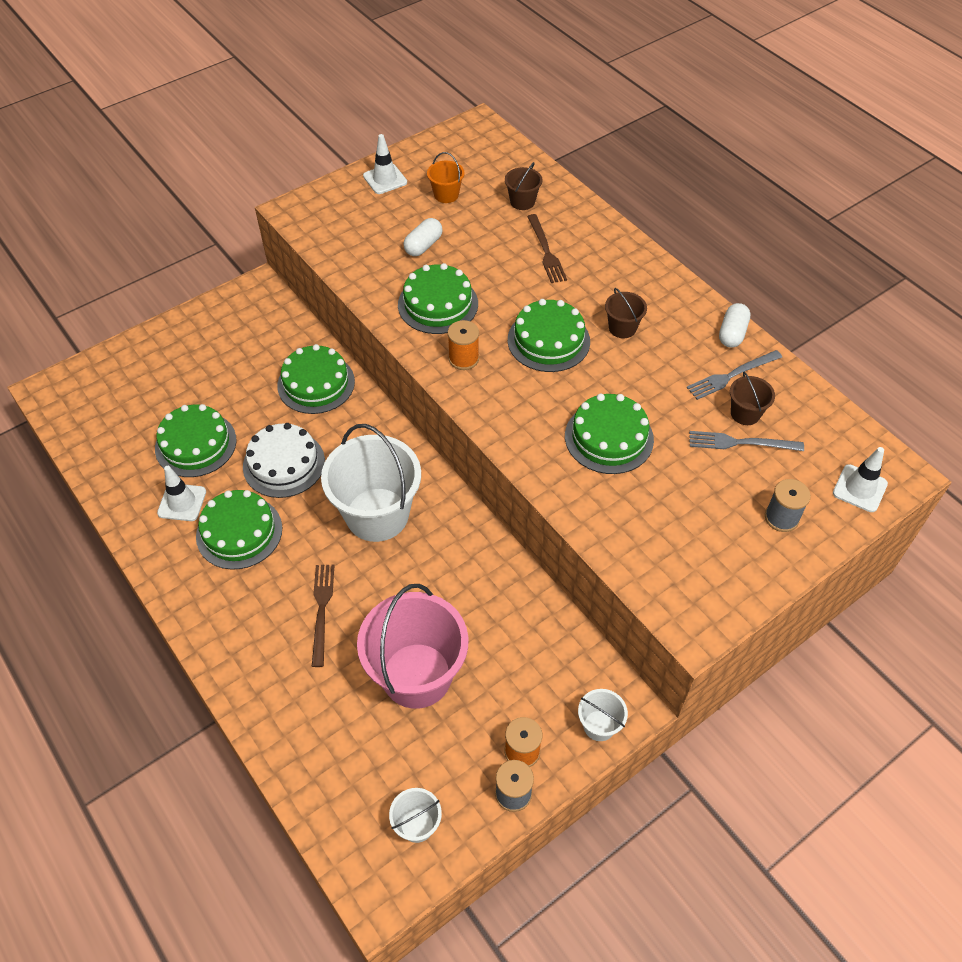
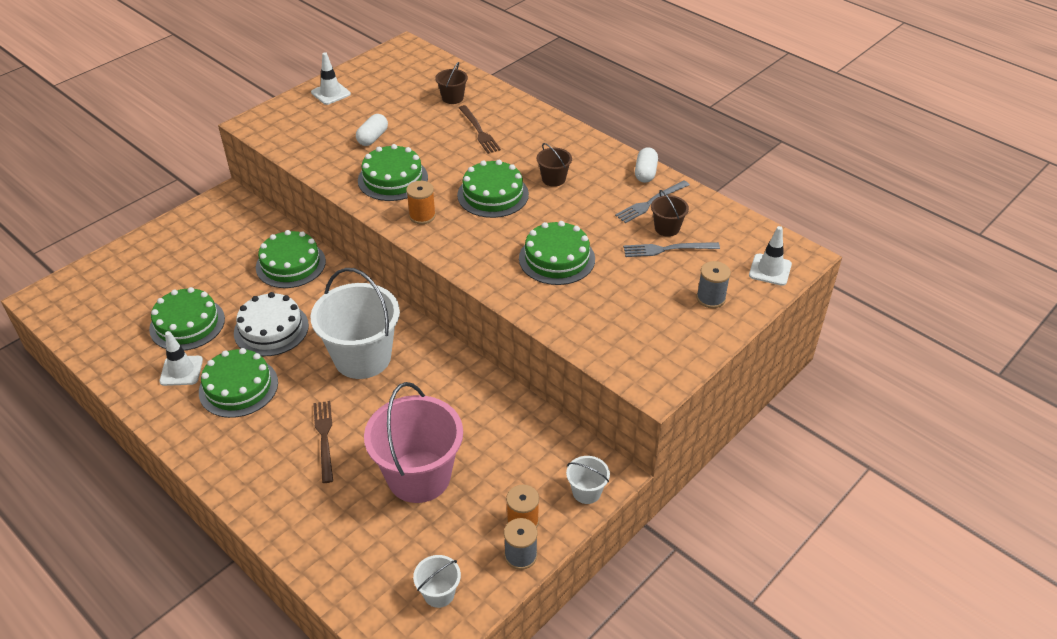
camera: 10 degrees left, 10 degrees down
(446, 195) = (386, 99): orange bucket -> none

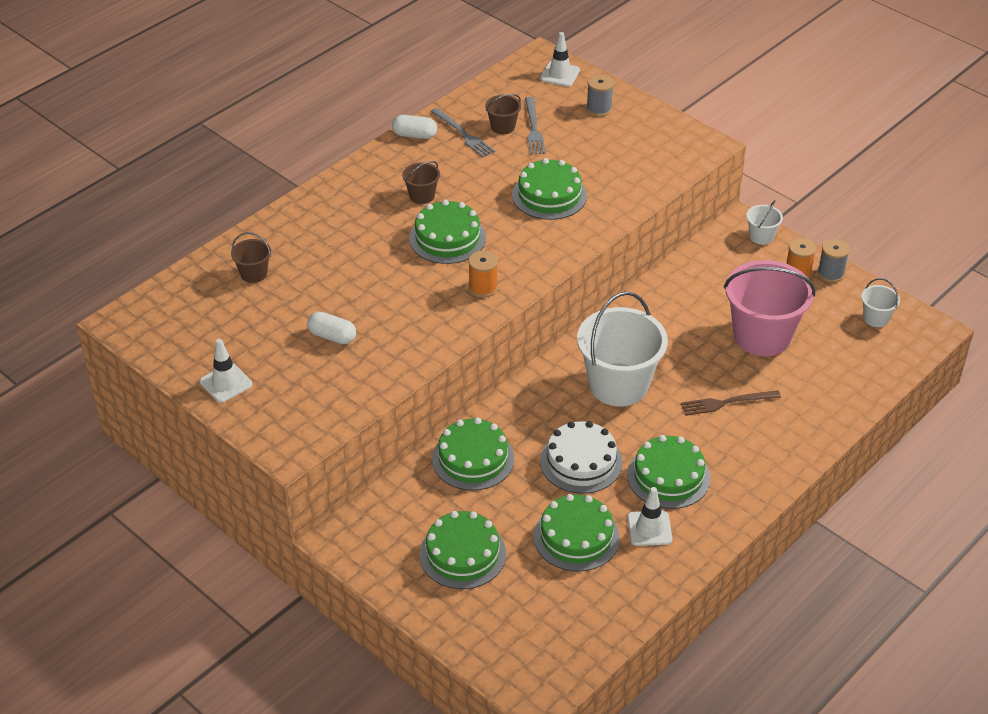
camera: 90 degrees left, 0 degrees up
(393, 179) = (415, 314): green cake -> green cake (462, 554)
(479, 131) = (327, 250): brown fork -> none

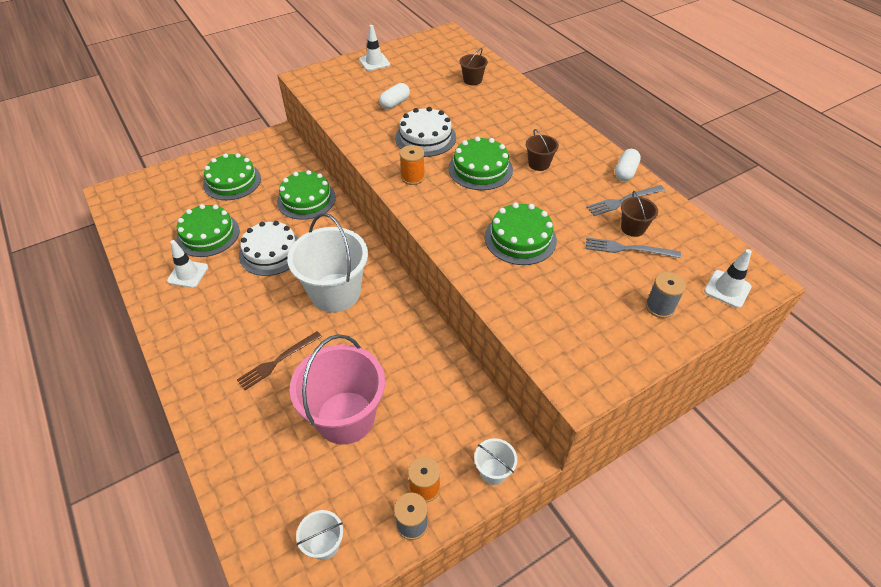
camera: 105 degrees right, 5 degrees up
(401, 292) = (425, 137): none -> white cake
(668, 476) = (226, 298): green cake -> none
(727, 402) = (278, 361): brown fork -> brown fork turned 135 degrees counterclockwise

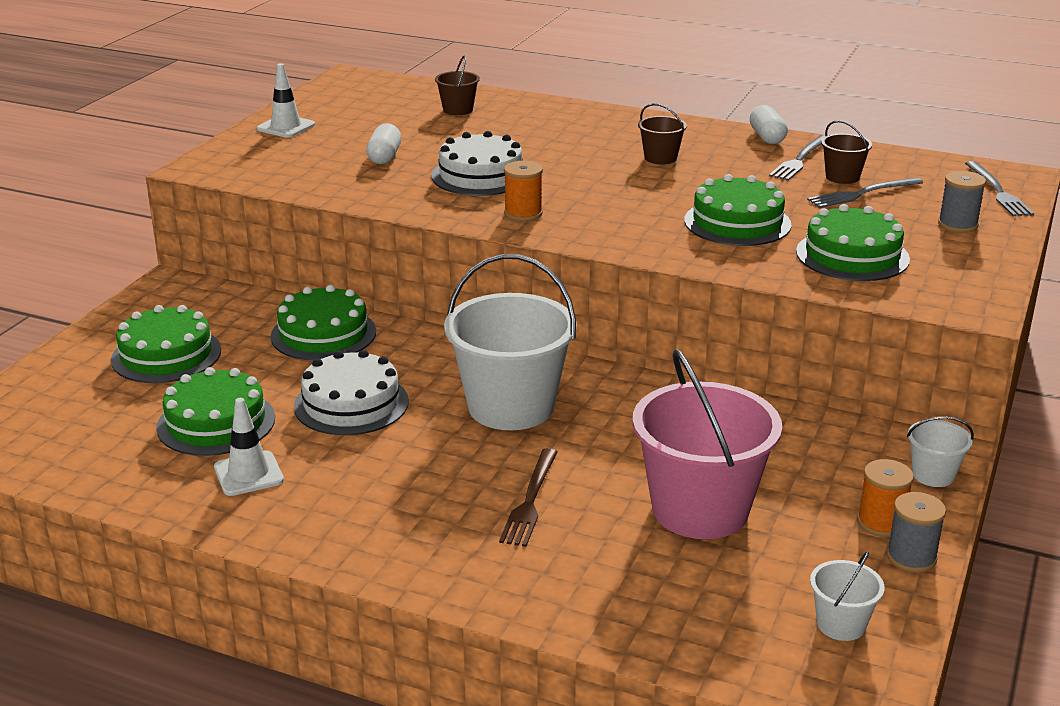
camera: 35 degrees left, 20 degrees down
(480, 169) = (597, 182): green cake -> green cake (852, 255)
(727, 289) = (997, 191): white traffic cone -> grey fork

